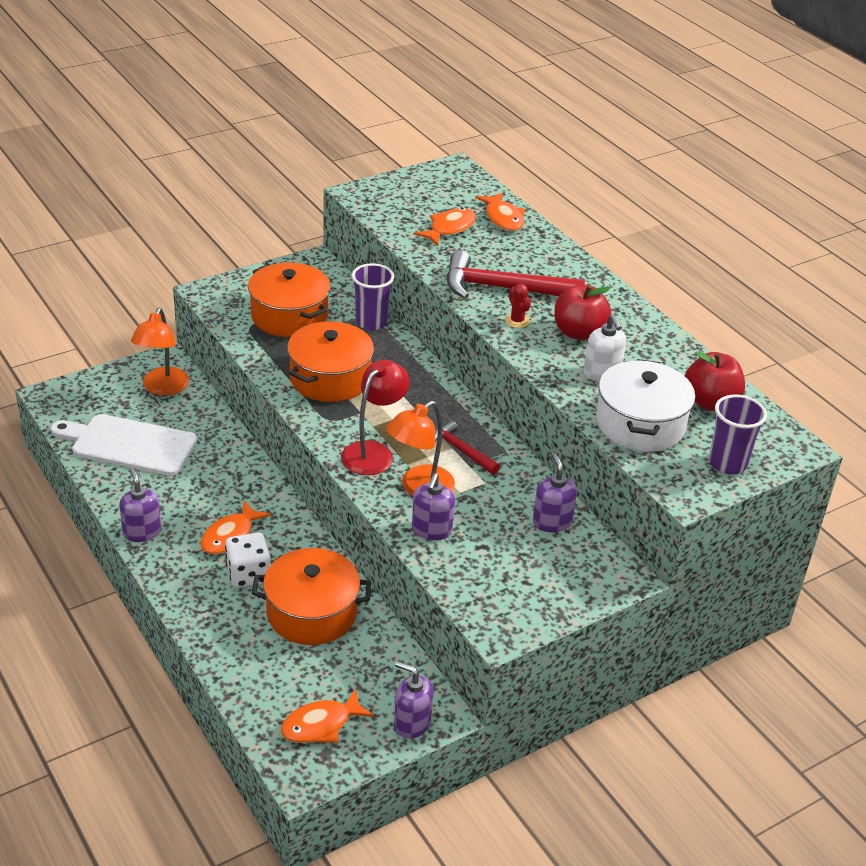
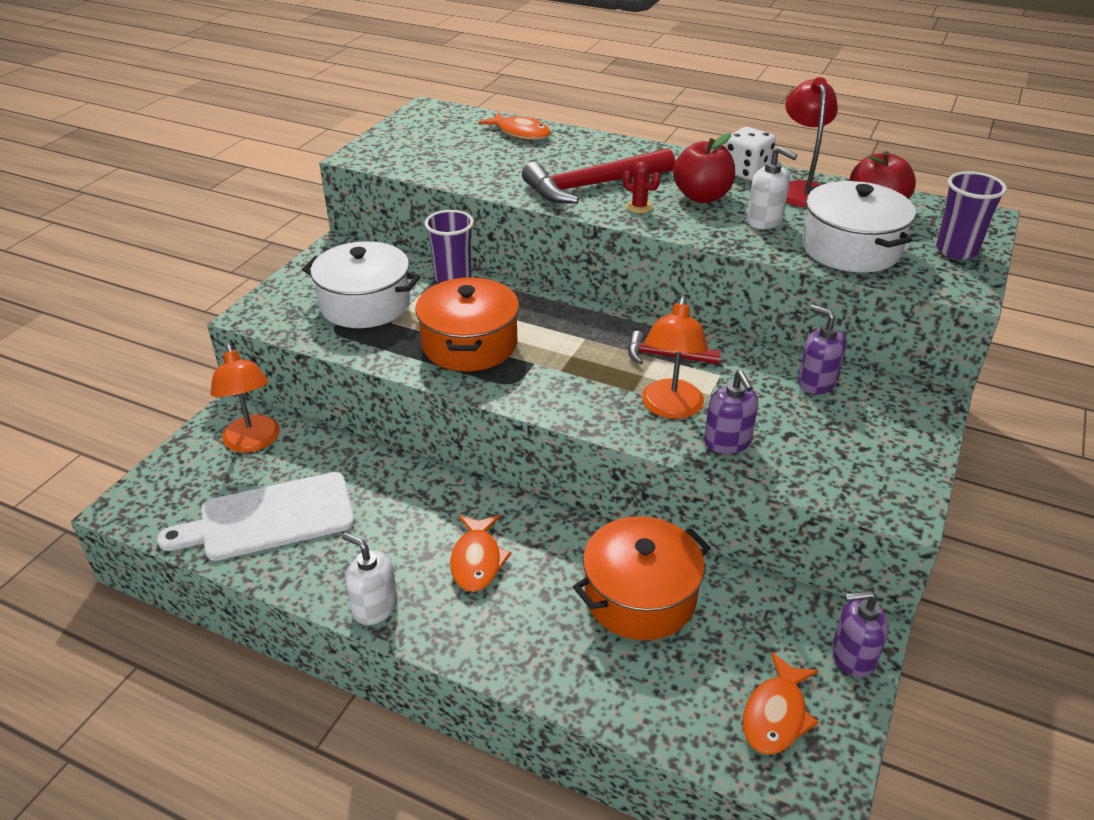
camera: 30 degrees left, 0 degrees up
(142, 532) = (374, 607): purple soap dispenser -> white soap dispenser
(248, 574) = (536, 591): white dice -> white dice (746, 172)
(289, 316) = (365, 304): orange pot -> white pot
(373, 452) = (589, 394): red lamp -> red lamp (801, 189)
(449, 228) = (483, 155): orange fish -> none

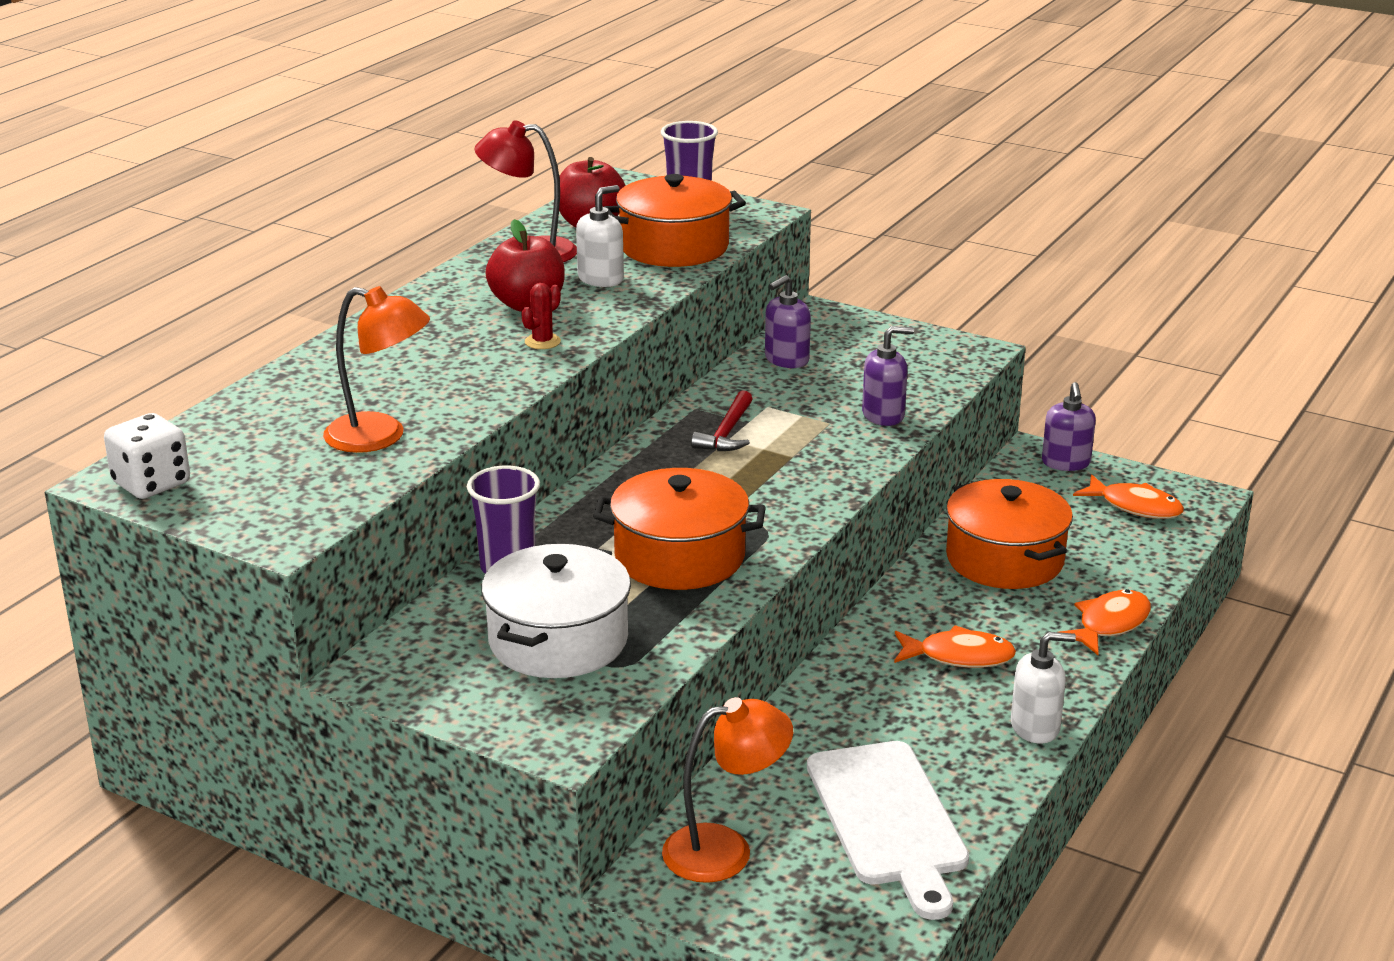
camera: 85 degrees left, 10 degrees down
(374, 607) = (1035, 727): white soap dispenser -> white soap dispenser turned 135 degrees counterclockwise
(520, 133) = (267, 406): orange fish -> orange fish (1109, 624)
(592, 186) = (471, 365): red hammer -> none
(670, 408) = (825, 439): orange lamp -> orange lamp (380, 437)
(746, 172) = (470, 275): white dice -> white dice (151, 483)
(850, 248) = (674, 247): white pot -> orange pot

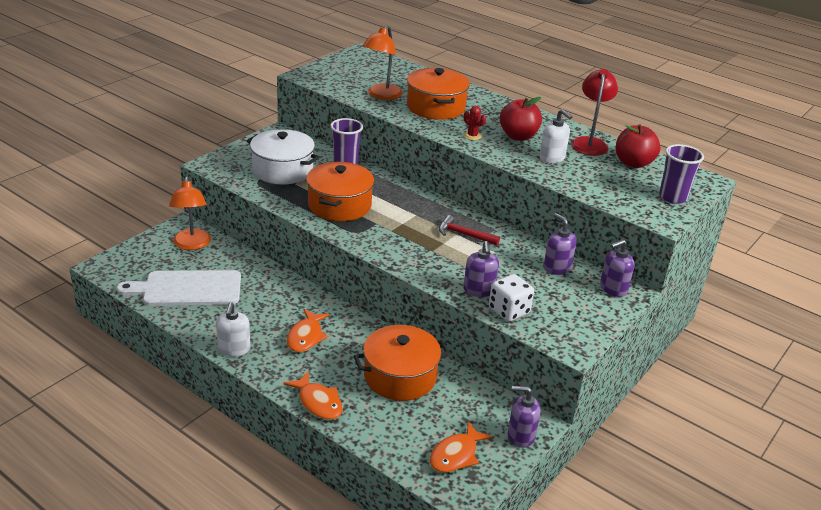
camera: 95 degrees right, 5 degrees up
(151, 483) = (357, 56): white dice -> white dice (509, 311)
(674, 247) = (600, 184): orange pot -> orange pot (436, 107)
(819, 322) = (613, 288): none -> purple soap dispenser

